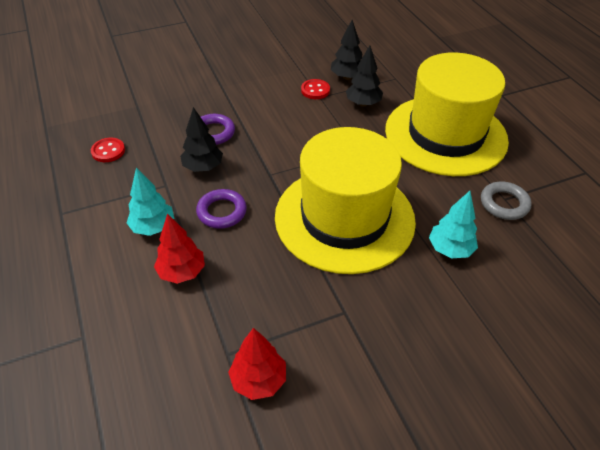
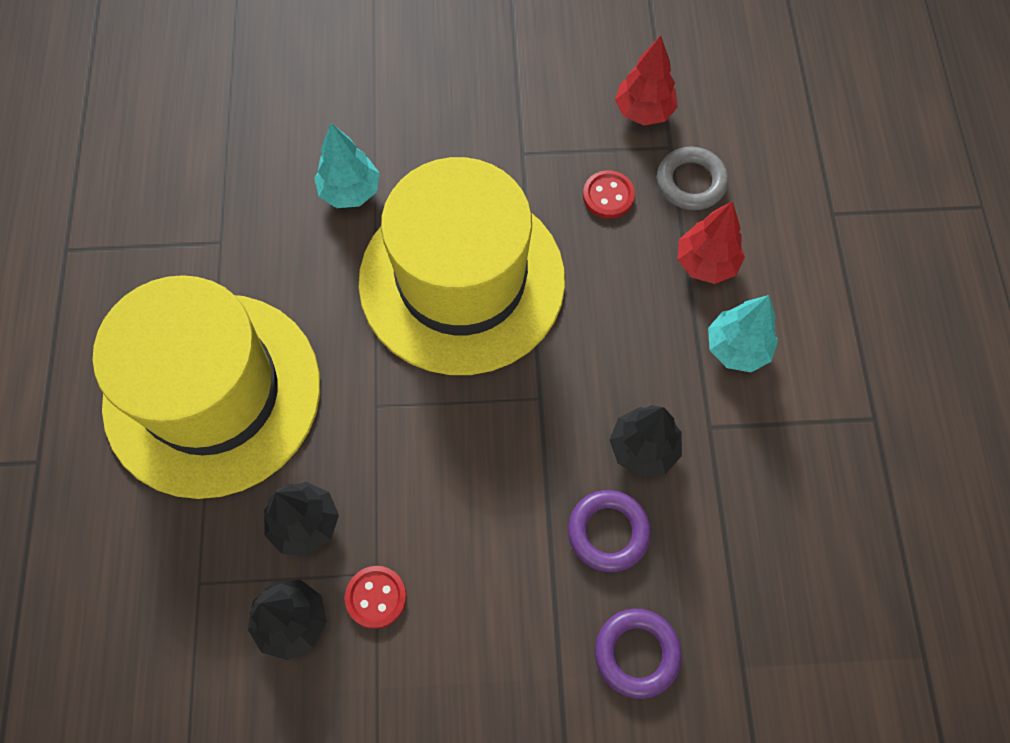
camera: 160 degrees left, 20 degrees up
(108, 151) = (802, 543): red button -> red button (608, 196)
(222, 212) = (633, 346): purple ring -> purple ring (636, 653)
(504, 204) = (228, 235): grey ring -> grey ring (691, 182)

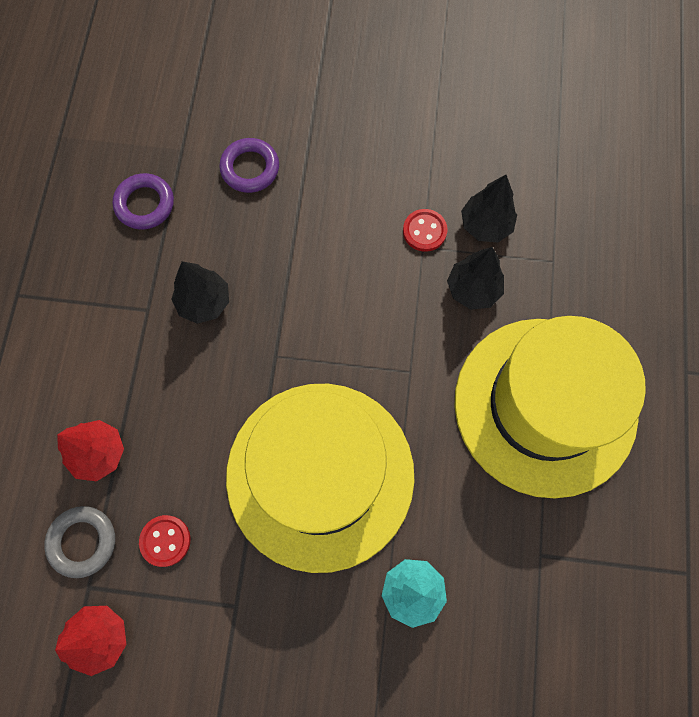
camera: 170 degrees left, 5 degrees up
(608, 532) = (248, 247): purple ring -> purple ring (145, 204)
(737, 348) = (101, 370): turquoise tree -> none

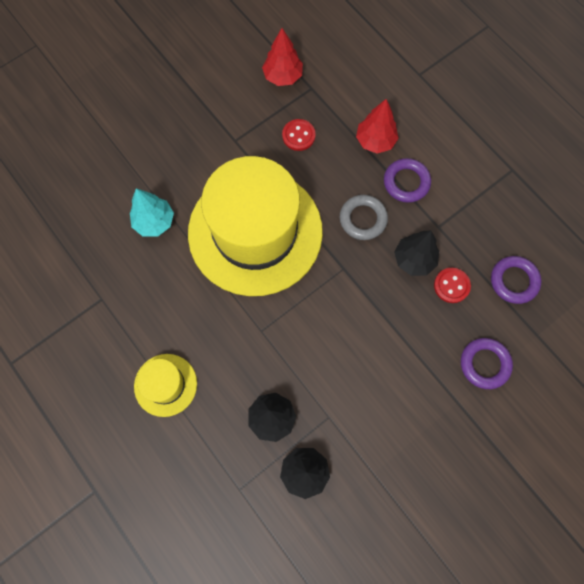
camera: 135 degrees right, 0 degrees up
(82, 542) = (336, 101): grey ring -> grey ring (363, 219)
(123, 380) = (406, 182): none -> purple ring
(424, 231) = (338, 429): red button -> red button (451, 286)
(545, 406) = (165, 385): yellow hat -> yellow hat, size x0.44

